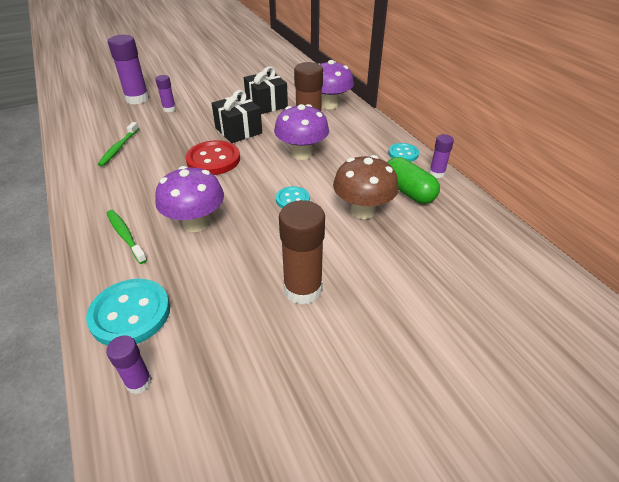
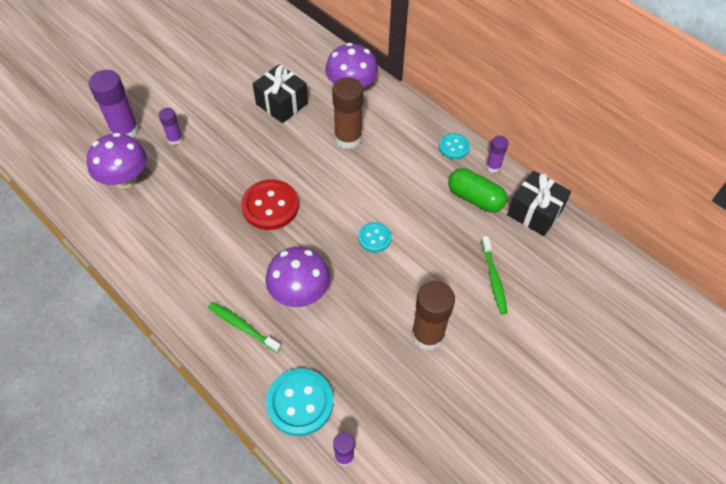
camera: 20 degrees left, 15 degrees up
(119, 148) = (158, 216): green toothbrush -> green toothbrush (493, 279)
(238, 130) = (273, 155): black gift -> black gift (535, 212)
(302, 154) = (355, 173): purple mushroom -> purple mushroom (125, 179)
(363, 211) = (443, 234): brown mushroom -> none

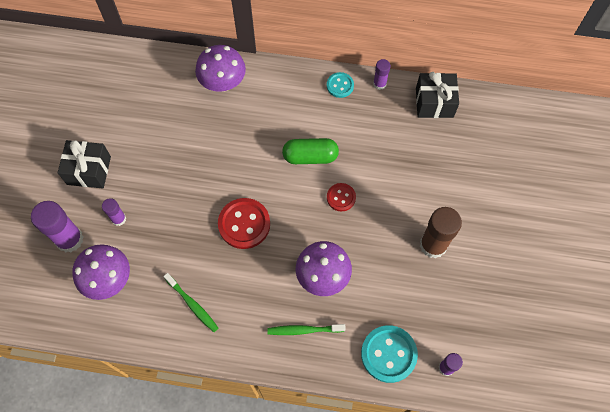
camera: 35 degrees left, 10 degrees up
(282, 104) = (179, 132): black gift -> black gift (89, 170)
(348, 138) = (256, 129): brown glue stick -> none
(374, 238) = (341, 197): turquoise button -> red button
(475, 198) = (386, 118): green capsule -> green capsule (310, 156)
(493, 279) = (444, 173): green toothbrush -> green toothbrush (192, 304)

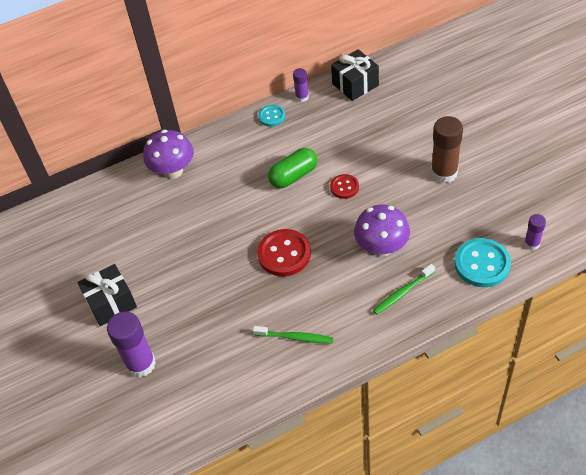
camera: 30 degrees left, 15 degrees down
(108, 279) = (204, 369): purple mushroom -> none
(119, 219) = (172, 320): purple glue stick -> none

